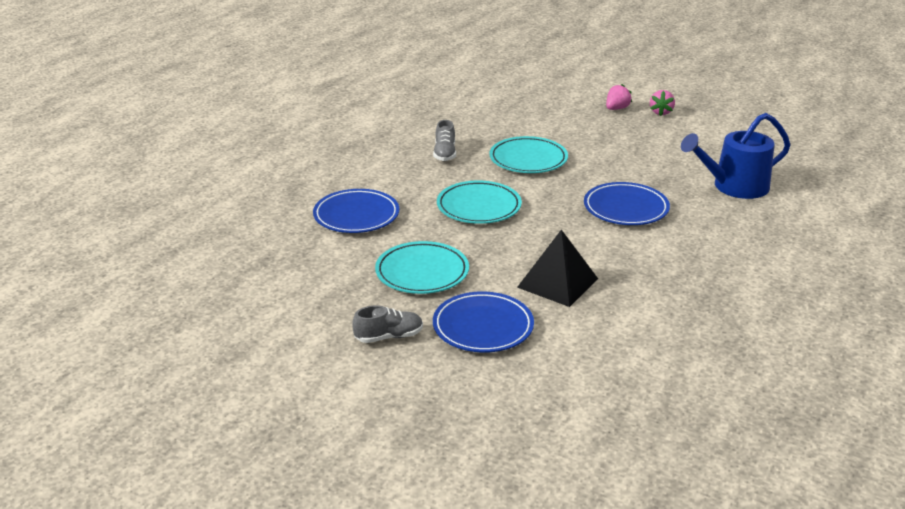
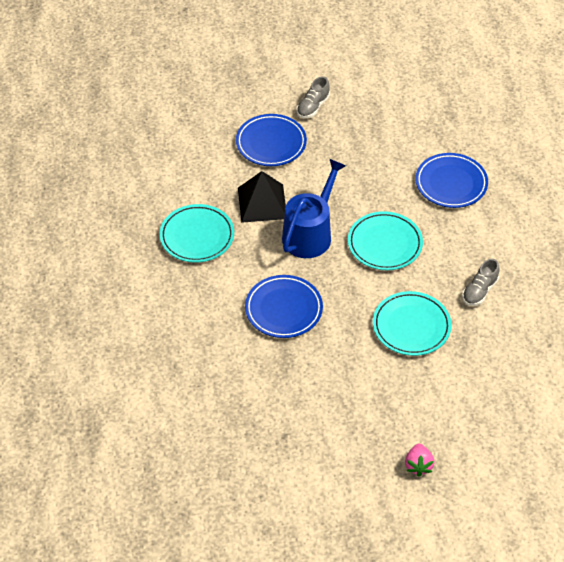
camera: 140 degrees right, 20 degrees up
(422, 272) = (350, 161): turquoise plate -> turquoise plate (197, 236)
(445, 154) = (479, 291): grey shoe -> grey shoe turned 105 degrees counterclockwise
(661, 112) = (374, 487): pink strawberry -> none
(735, 186) = (224, 395): blue watering can -> blue watering can (310, 234)

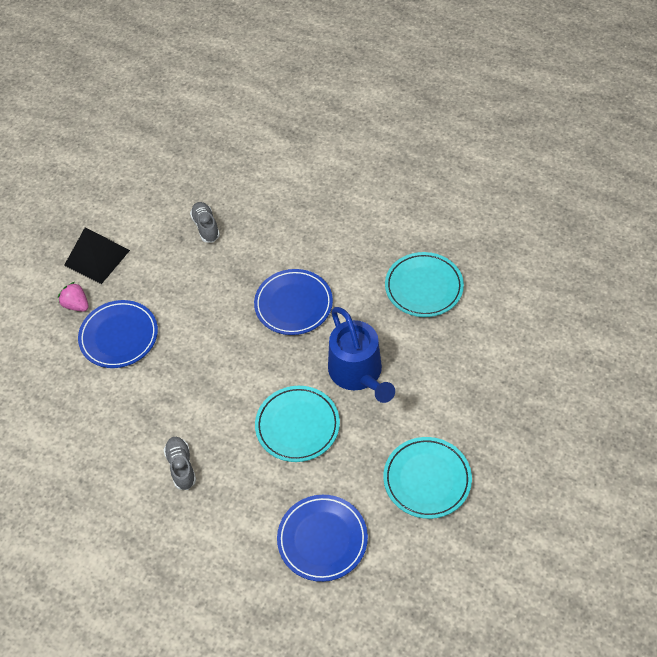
camera: 130 degrees right, 5 degrees up
(262, 203) = (425, 357): black pyramid -> black pyramid (97, 257)
(271, 143) = (498, 410): blue plate -> blue plate (119, 336)
(313, 107) = (526, 481): grey shoe -> grey shoe (206, 227)
(411, 326) = (195, 385): turquoise plate -> turquoise plate (427, 479)

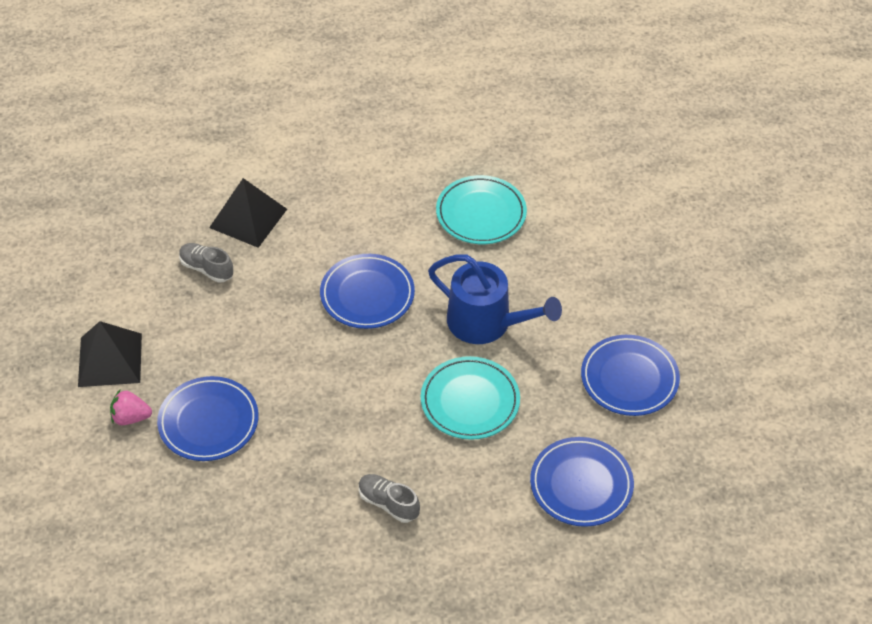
camera: 40 degrees left, 5 degrees down
(261, 204) = (248, 218): none -> black pyramid
(427, 479) = (629, 378): turquoise plate -> blue plate

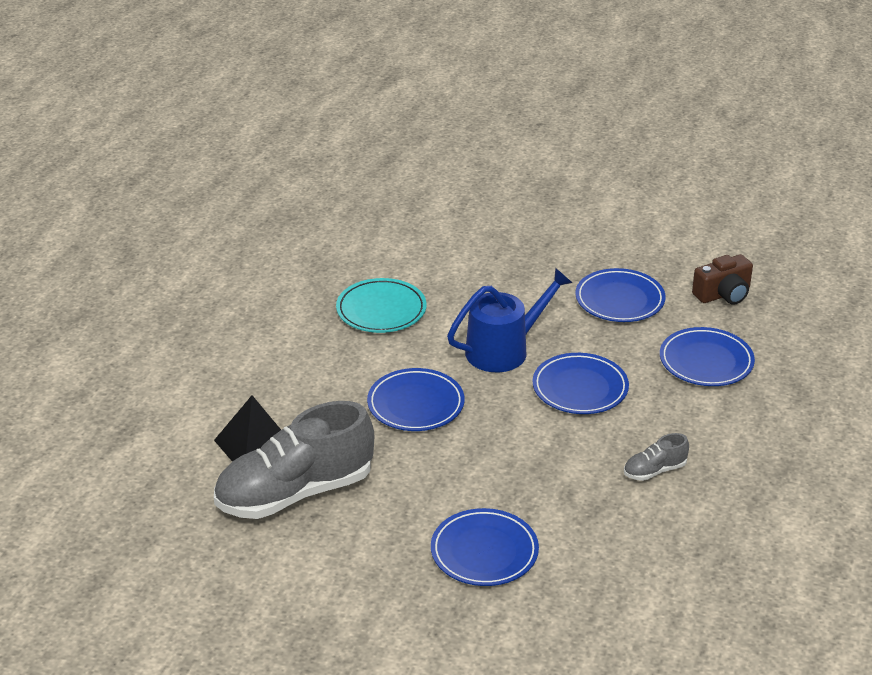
camera: 60 degrees left, 15 degrees down
(110, 360) = (353, 597): black pyramid -> none
(131, 417) = (438, 604): pink strawberry -> none
(207, 268) = (295, 493): grey shoe -> grey shoe, size x2.36
(470, 401) = (580, 388): turquoise plate -> blue plate
(705, 460) = (723, 294): none -> brown camera

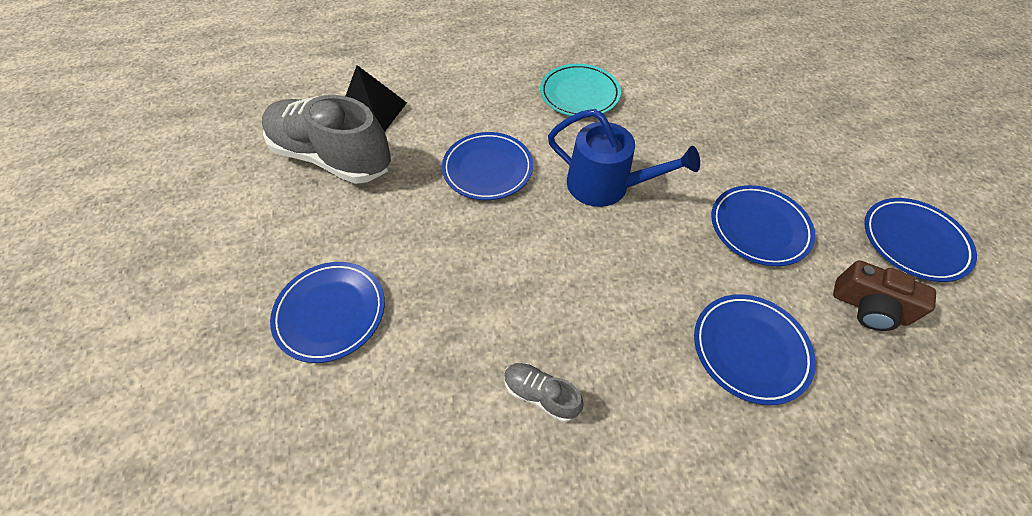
camera: 55 degrees right, 20 degrees up
(580, 388) = (607, 265): blue plate -> blue plate (913, 242)

